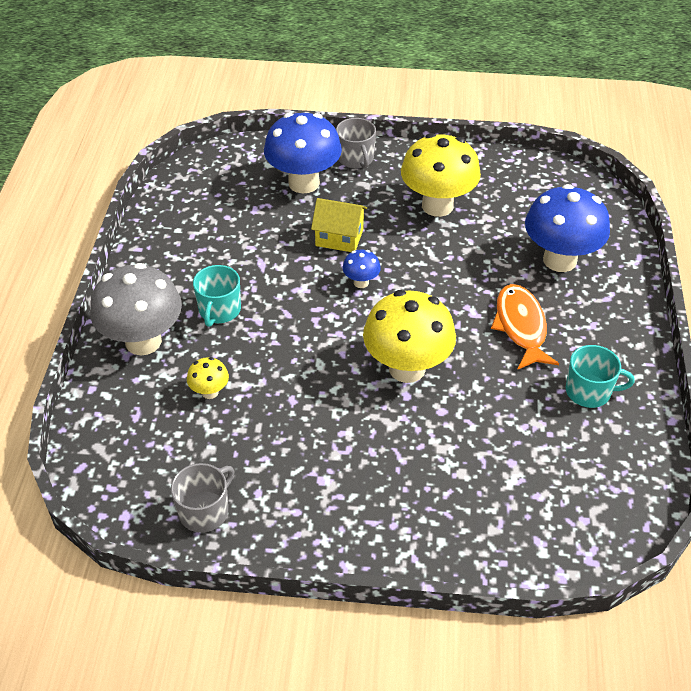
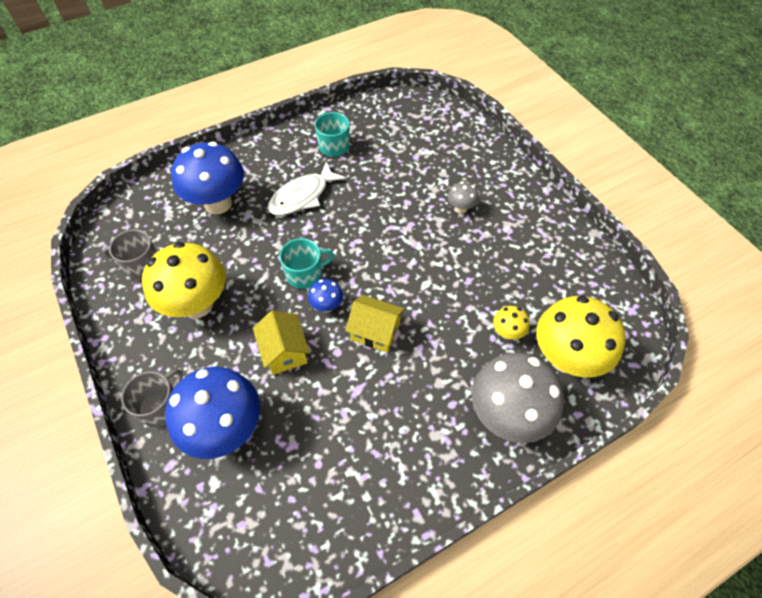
camera: 125 degrees left, 10 degrees up
(205, 511) = (585, 272): grey mug -> grey mug (141, 265)
(219, 310) = (431, 383): turquoise mug -> turquoise mug (305, 274)
(303, 301) = (375, 331): none -> yellow house
(391, 455) = (460, 208): none -> grey mushroom
(407, 368) = (388, 235): yellow mushroom -> yellow mushroom (565, 358)
(521, 327) = (302, 196): orange fish -> white fish

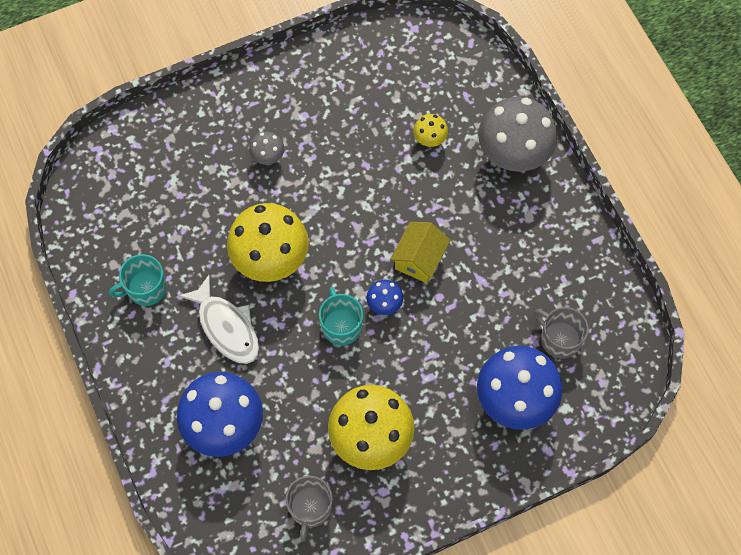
camera: 85 degrees left, 10 degrees up
(161, 406) = (488, 465): grey mug -> grey mug (559, 339)
(285, 352) = (435, 347): yellow house -> none
(565, 358) = (460, 96): yellow mushroom -> yellow mushroom (271, 260)

